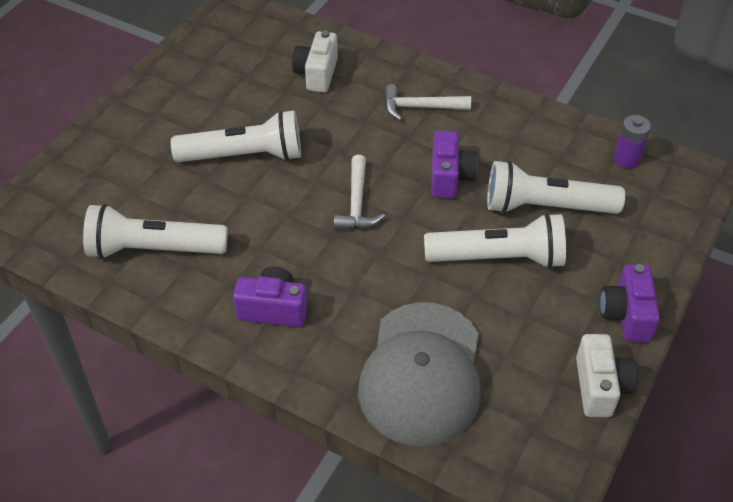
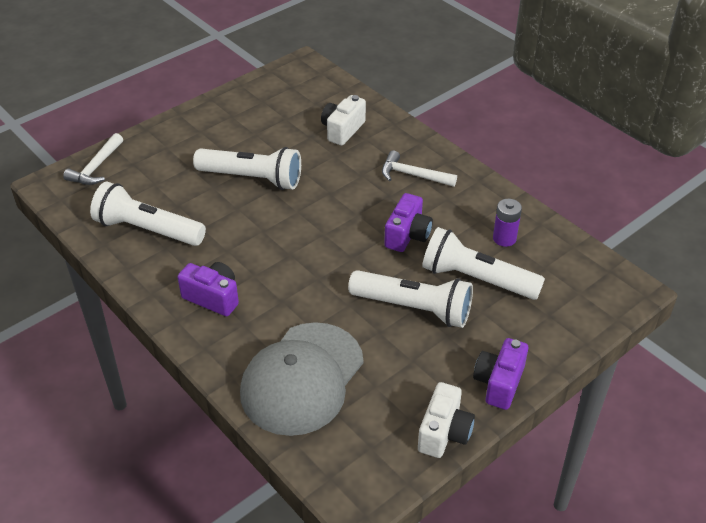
camera: 20 degrees right, 5 degrees down
(357, 203) = (321, 236): white hammer -> white hammer (96, 167)
(626, 159) = (569, 259): purple battery -> purple battery (504, 238)

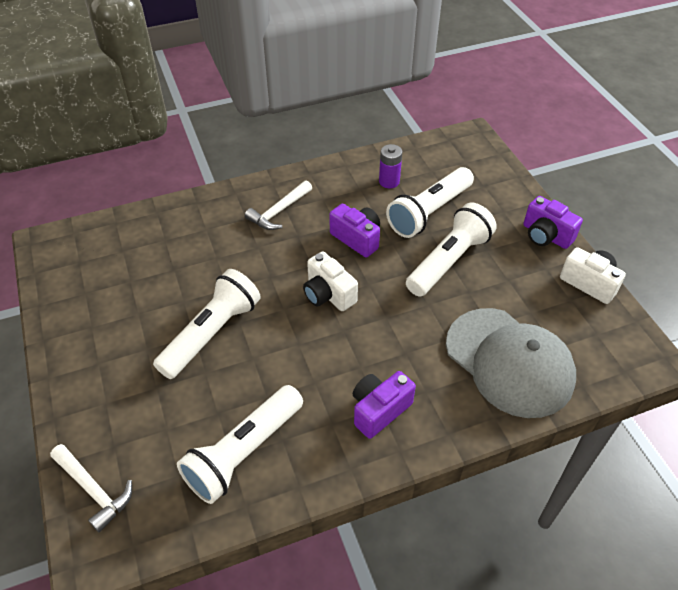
camera: 70 degrees left, 5 degrees up
(342, 130) = (181, 241): white camera -> white camera (328, 294)

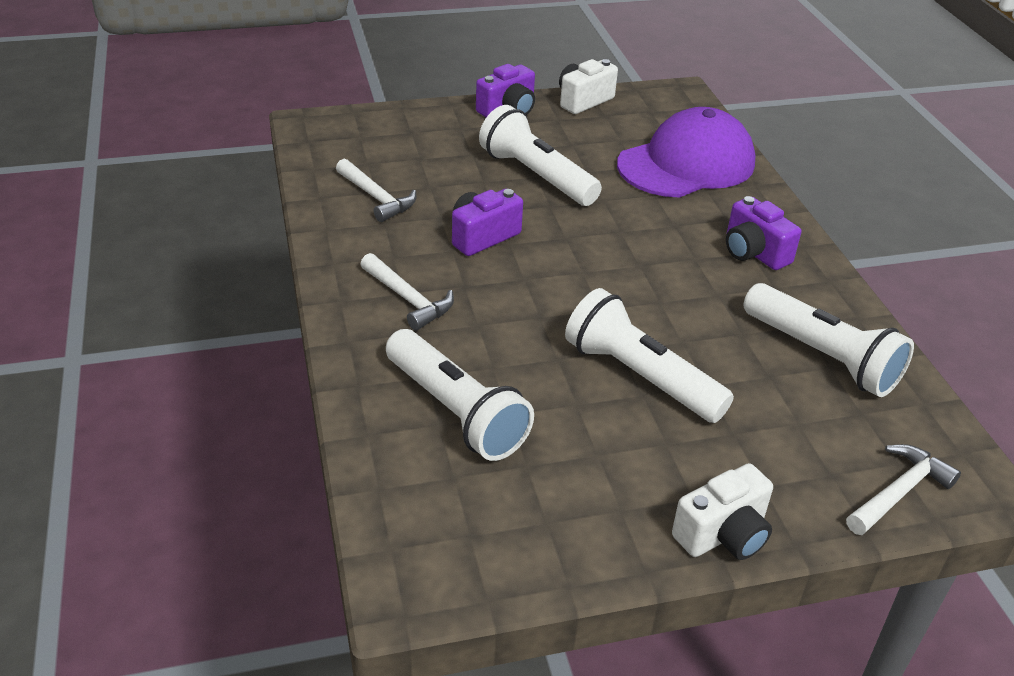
camera: 85 degrees left, 10 degrees down
(328, 294) = (579, 270): white camera -> white camera (723, 534)
(389, 181) = (377, 198): purple battery -> white hammer
(429, 212) = (448, 176): white flashlight -> white flashlight (456, 411)
(509, 362) = (686, 164): grey cap -> purple cap

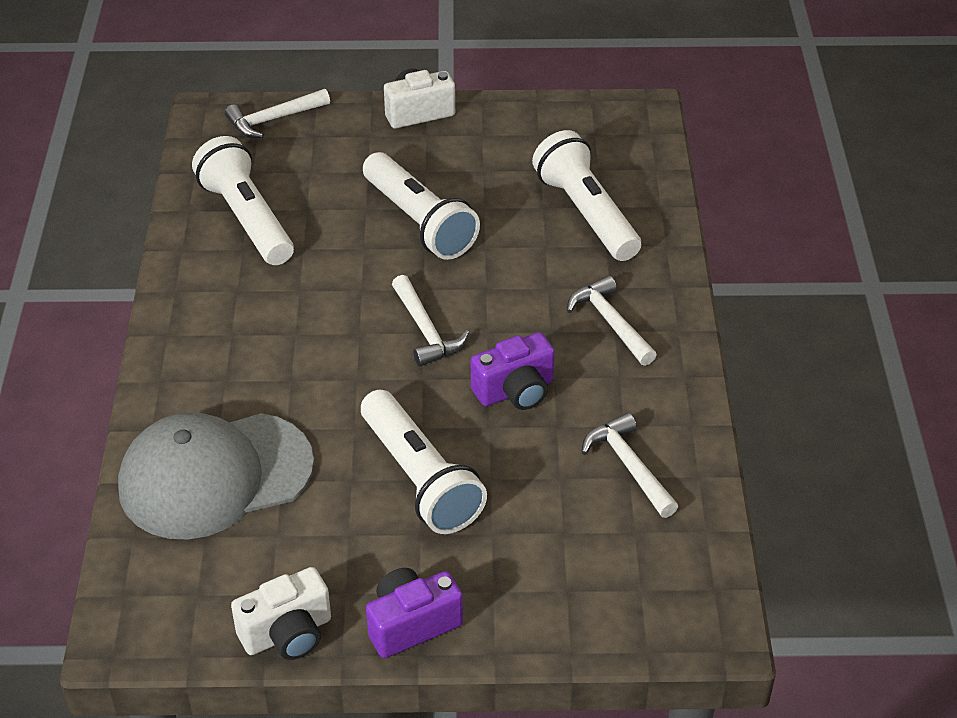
camera: 165 degrees left, 5 degrees up
(580, 273) = (426, 331): none -> white hammer
(686, 164) = (215, 476): purple cap -> grey cap
(754, 252) = (227, 332): purple camera -> none

